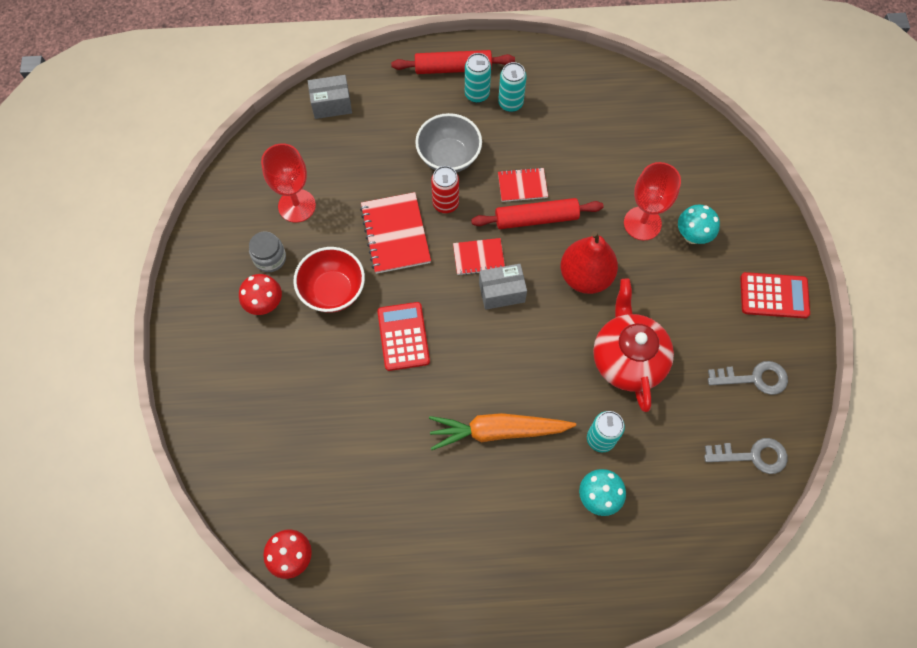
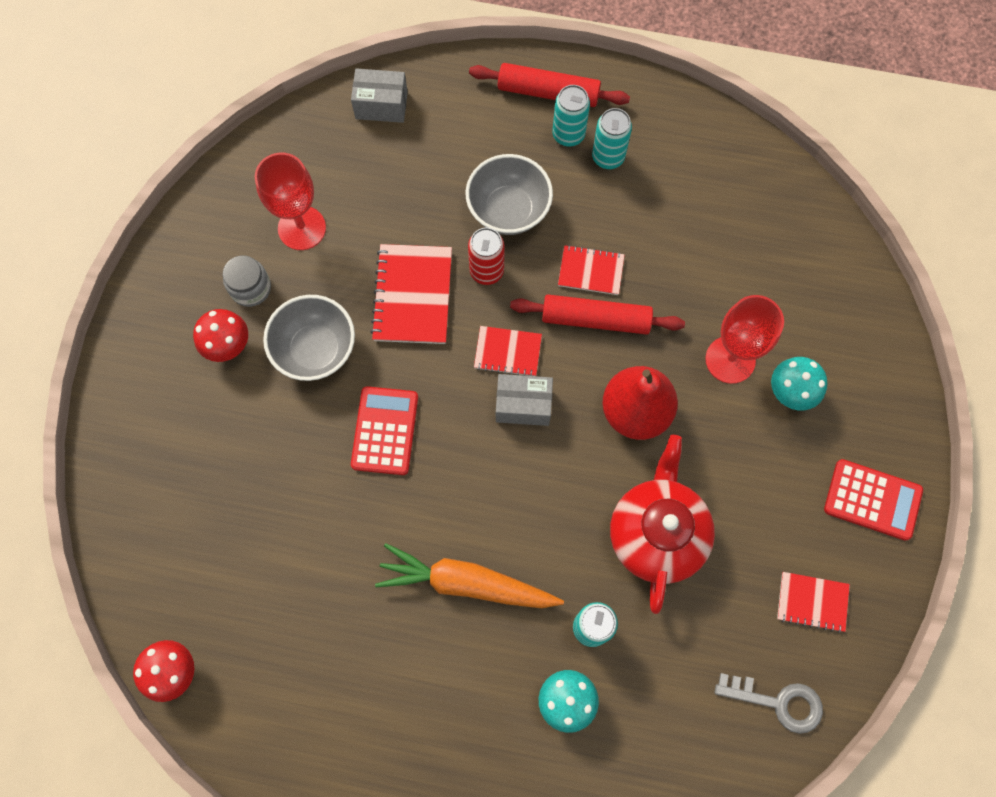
camera: 15 degrees right, 5 degrees up
(333, 291) = (315, 350): red bowl -> grey bowl
(754, 378) = (812, 602): grey key -> red notebook

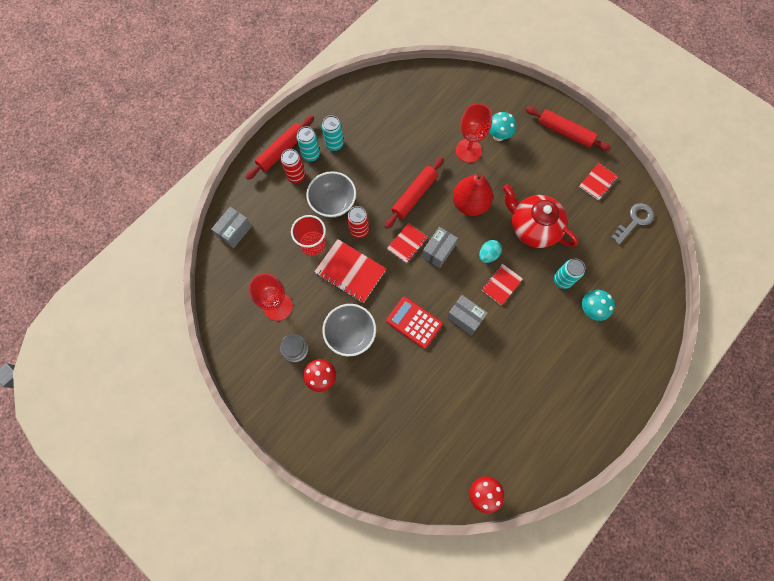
camera: 60 degrees left, 0 degrees up
(425, 219) = (313, 244): none -> red cup
(436, 503) = (465, 317): none -> grey box
(466, 583) = (512, 325): orange carrot -> none
(520, 135) = (296, 176): none -> red can
(563, 485) = (488, 255): none -> turquoise egg
(591, 271) = (388, 184): red notebook -> red notebook (501, 284)
(872, 500) = (565, 132): red calculator -> red rolling pin

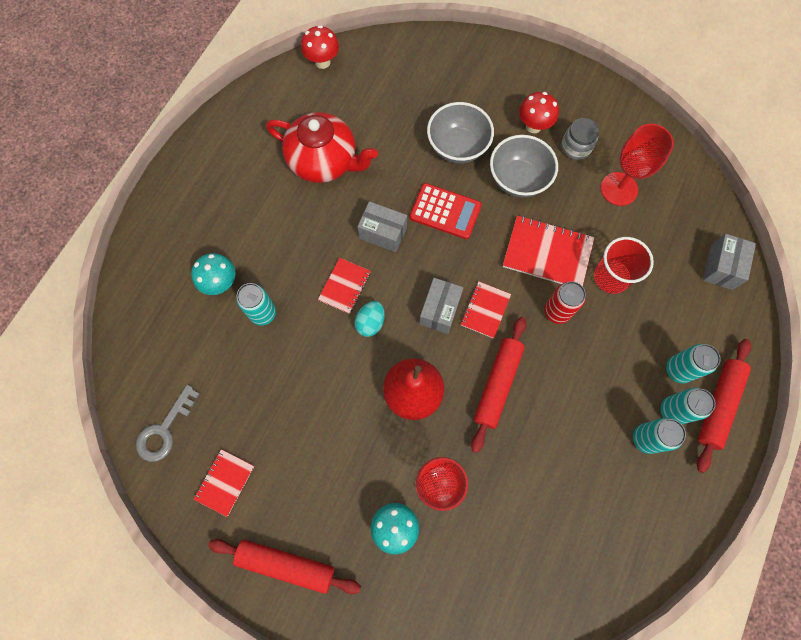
camera: 165 degrees right, 0 degrees up
(296, 176) = (678, 370): red can -> turquoise can
(333, 203) = (608, 342): grey bowl -> grey bowl (457, 147)
(533, 227) = (314, 380): red teapot -> red teapot (324, 161)

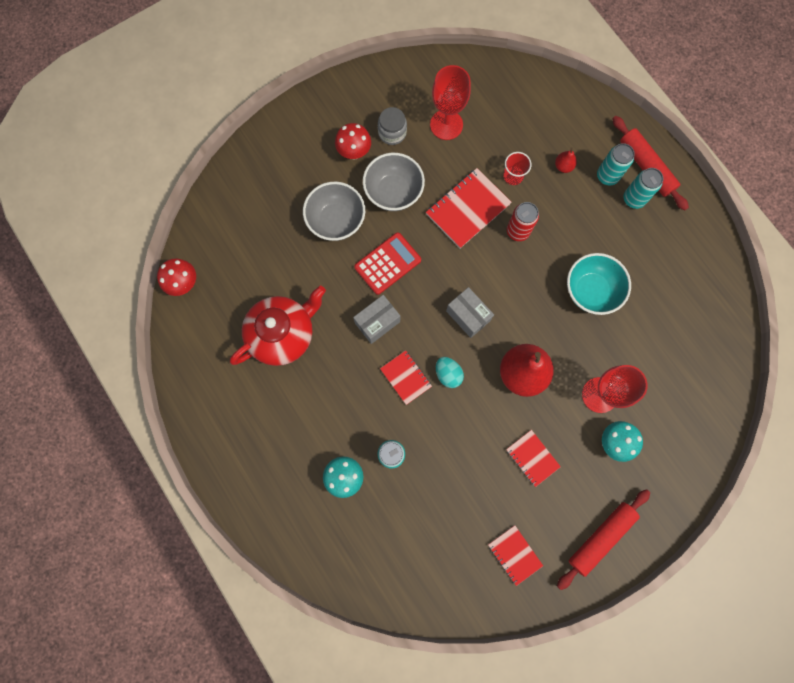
camera: 60 degrees left, 5 degrees up
(165, 429) = (446, 583): grey key -> none
(485, 310) = (487, 282): red notebook -> red notebook (532, 458)
(497, 384) = (549, 308): red rolling pin -> none
(542, 417) = (591, 291): none -> turquoise bowl
(611, 277) = (513, 176): red cup -> red cup, size x0.65
(645, 439) = (643, 230): turquoise can -> none
(656, 320) = (563, 166): none -> red pear
(721, 267) = (549, 96): grey box -> none

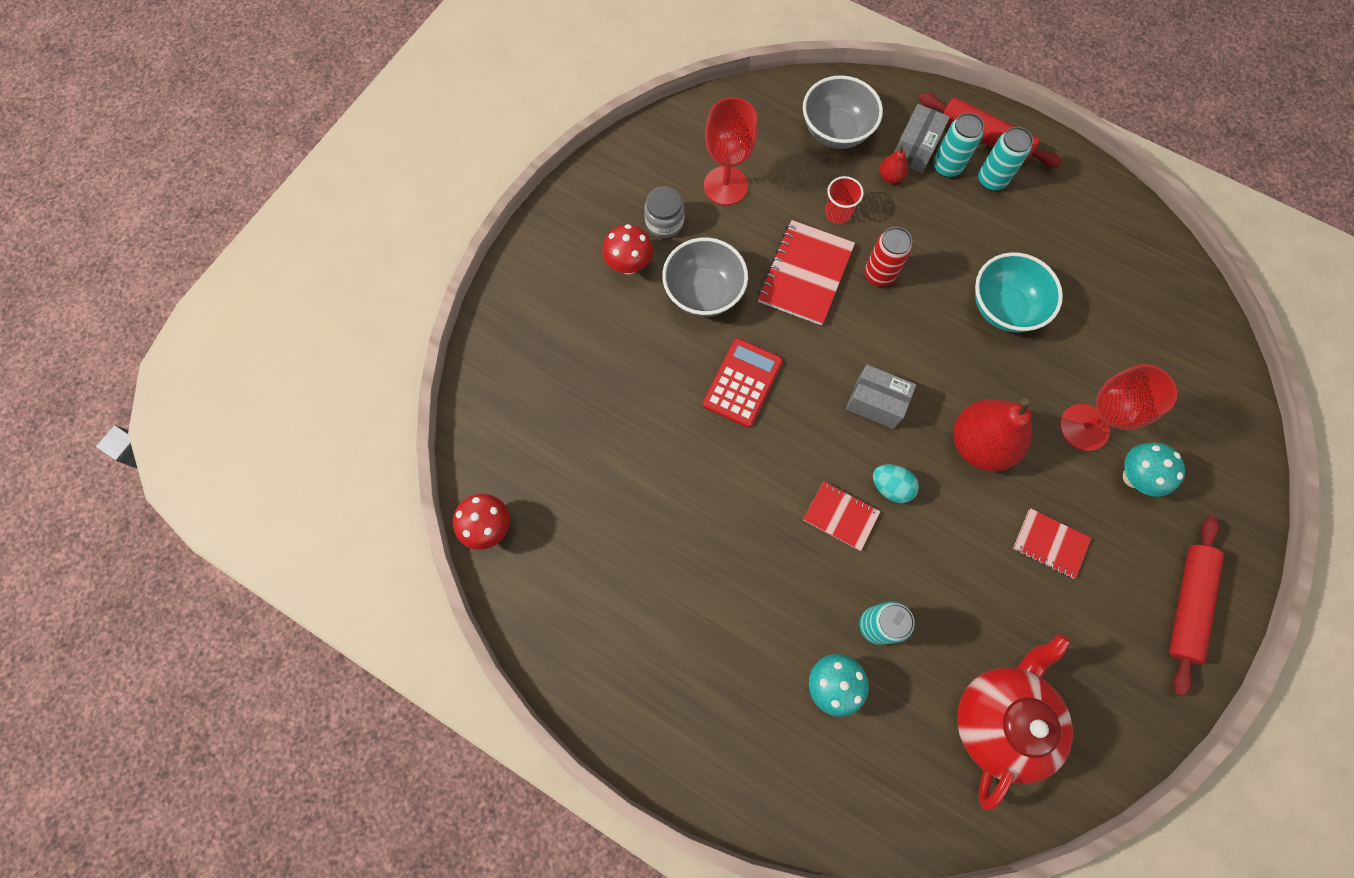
camera: 25 degrees left, 5 degrees down
(283, 334) = (654, 533): red teapot -> red teapot (1000, 718)
(336, 221) = (650, 358): grey bowl -> grey bowl (835, 131)
(377, 322) = (768, 462): grey box -> grey box (915, 149)
(514, 554) = (1098, 679): red notebook -> none

